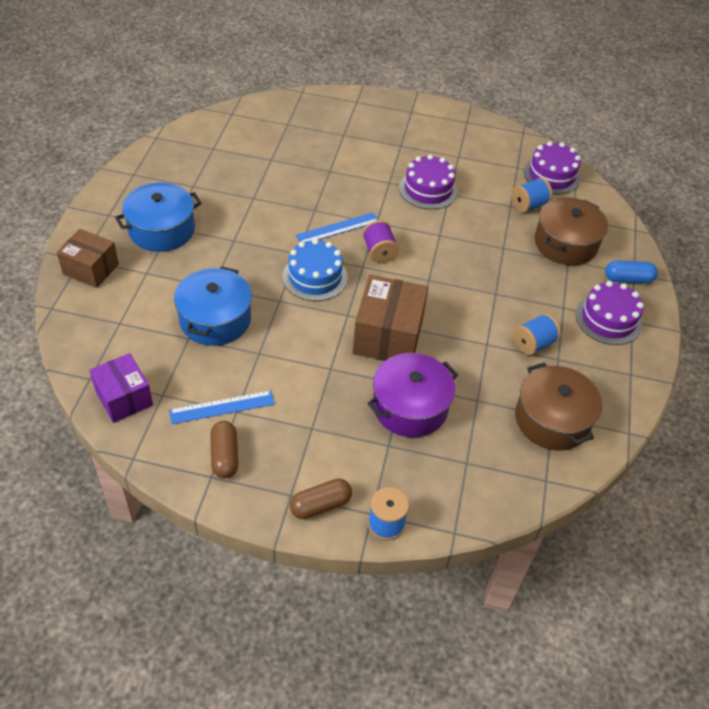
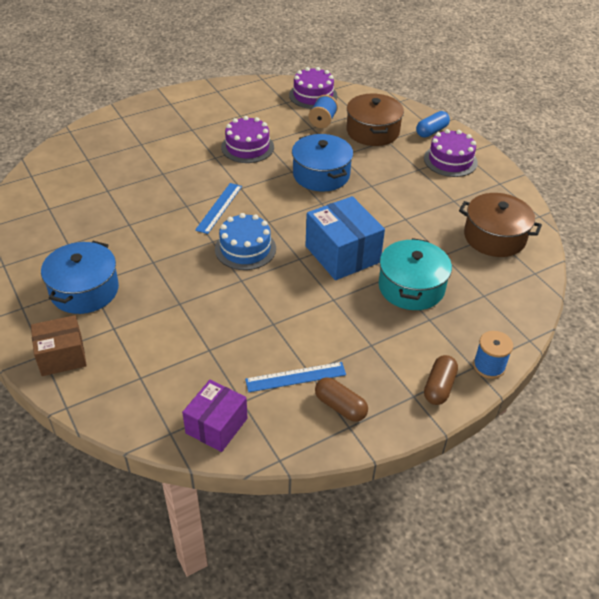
camera: 40 degrees left, 5 degrees down
(124, 398) = (216, 425): purple box -> purple box turned 75 degrees counterclockwise
(215, 319) = (212, 324): blue pot -> blue pot (321, 174)
(222, 407) = (296, 377): blue ruler -> blue ruler turned 45 degrees clockwise
(379, 252) = (267, 205): purple spool -> none
(388, 336) = (342, 254): brown box -> blue box
(410, 407) = (411, 287): purple pot -> turquoise pot
(533, 344) = (430, 201): blue spool -> none

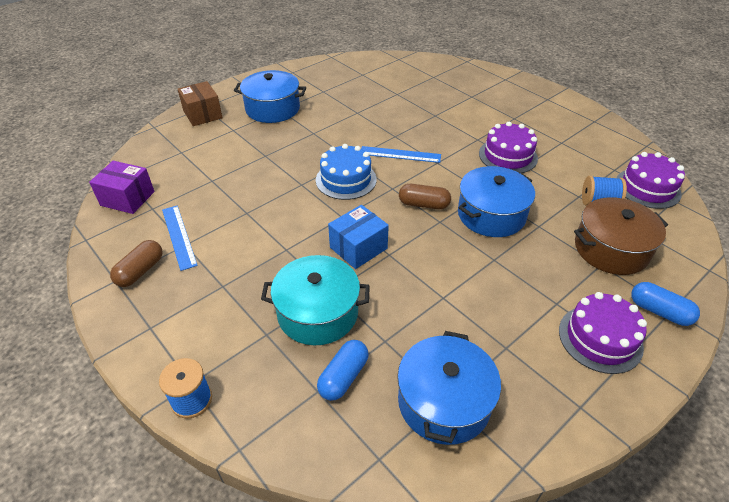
camera: 80 degrees right, 0 degrees up
(342, 254) = (358, 248): blue box -> blue box, size x0.66
(439, 387) = (161, 350): brown capsule -> brown capsule (423, 204)
(472, 280) = (343, 377): none -> blue capsule
(494, 237) = (444, 401): brown pot -> blue pot

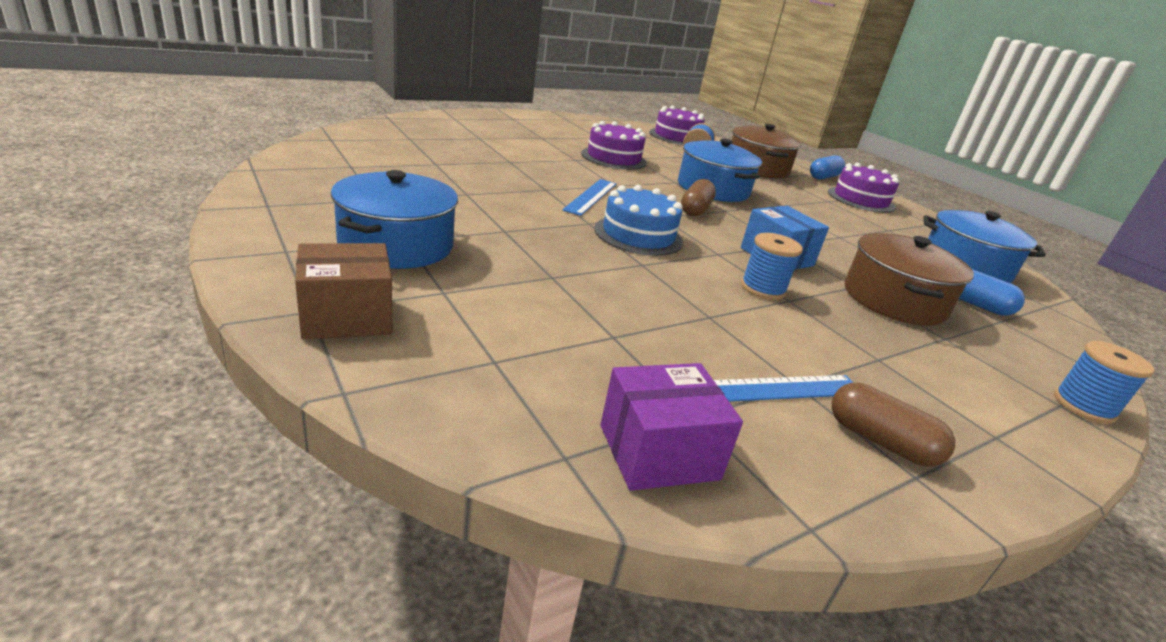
camera: 85 degrees left, 15 degrees down
(127, 198) = (658, 452): purple box -> purple box turned 45 degrees clockwise
(296, 237) = (763, 288): none -> blue spool
(317, 313) = (894, 300): turquoise pot -> brown pot

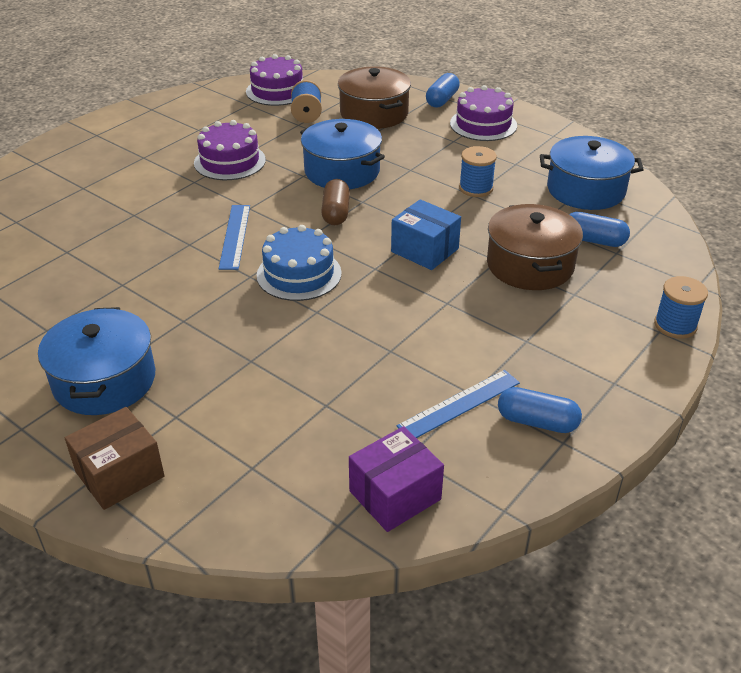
camera: 15 degrees left, 10 degrees up
(763, 288) = (423, 298): blue spool -> blue spool (476, 188)
(880, 441) = (537, 422): brown capsule -> blue capsule

